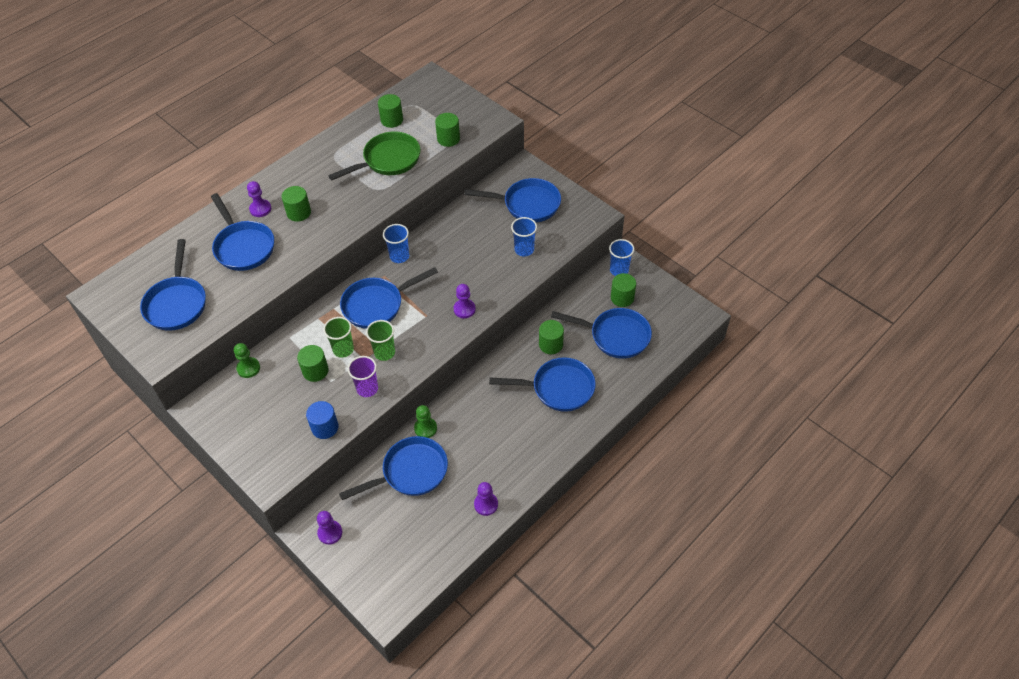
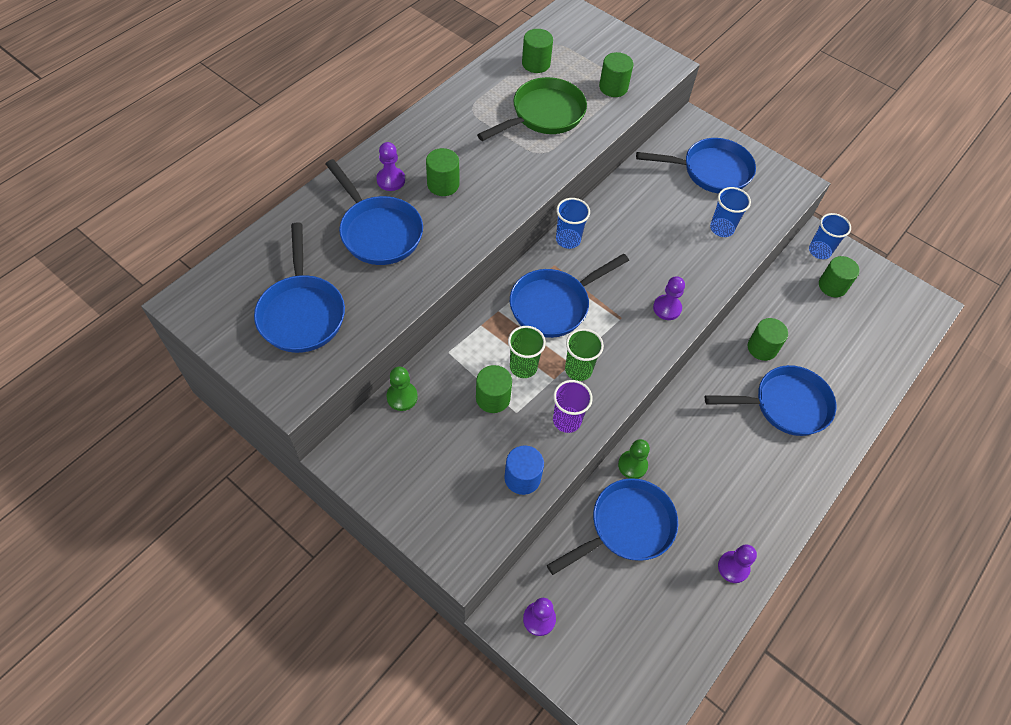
camera: 10 degrees left, 5 degrees up
(615, 336) = (836, 335): blue pan -> none

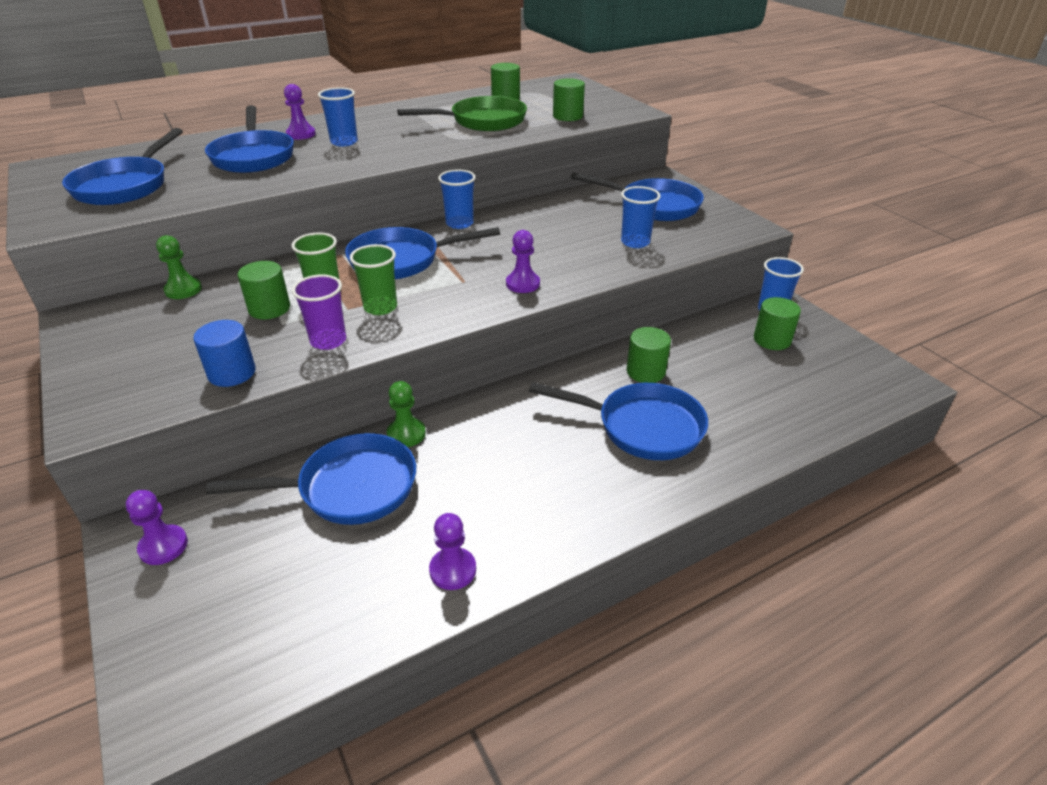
camera: 25 degrees right, 20 degrees down
(443, 184) = (344, 142): green cylinder -> blue cup

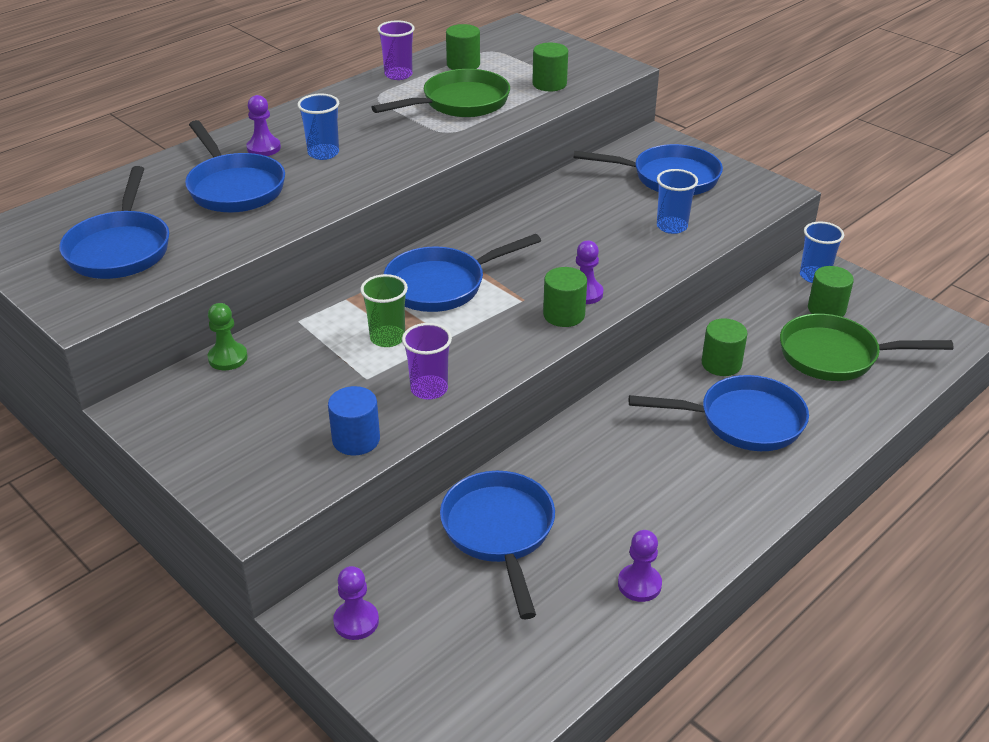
camera: 15 degrees left, 0 degrees up
(269, 308) = (340, 364): green cylinder -> green cylinder (564, 315)
(349, 488) = (499, 532): blue pan -> blue pan turned 75 degrees counterclockwise
(380, 307) = (456, 343): green cup -> none
(406, 434) = (522, 470): green pawn -> none
(448, 100) = (398, 75): none -> purple cup
(459, 223) = (475, 230): blue cup -> none
(763, 382) = (835, 356): none -> green pan

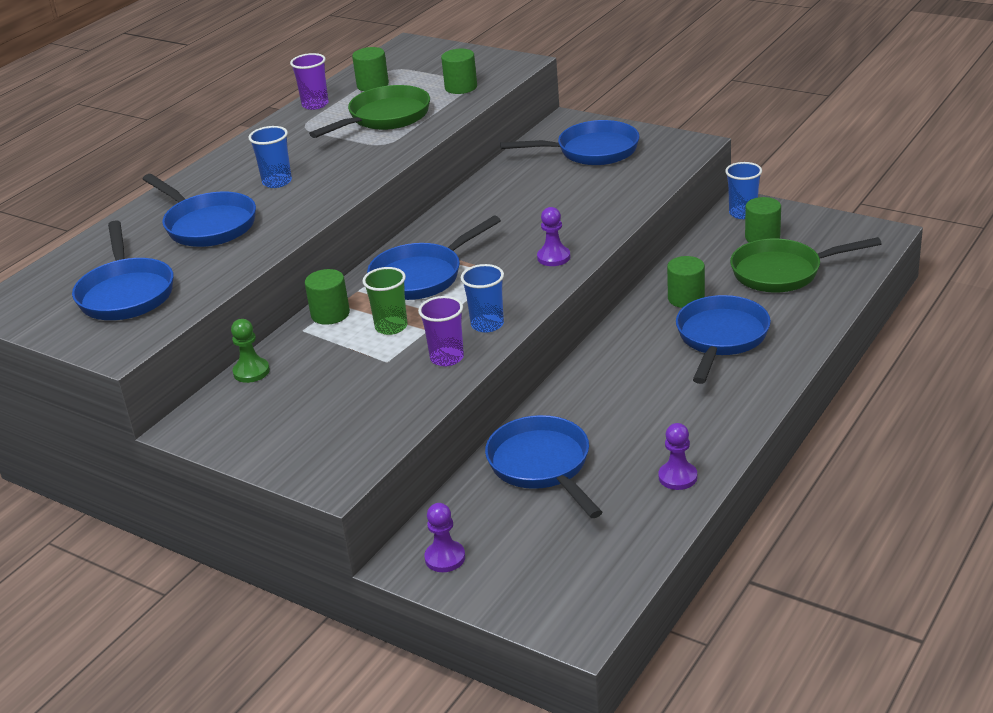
camera: 10 degrees left, 5 degrees down
(263, 148) = (218, 188): purple pawn -> none
(356, 439) = (399, 409): blue cylinder -> none
(564, 315) = (542, 278): green cylinder -> green cylinder (330, 314)
(672, 226) = (609, 190): blue cup -> blue cup (487, 324)
(743, 421) = (721, 338): blue pan -> blue pan turned 60 degrees counterclockwise

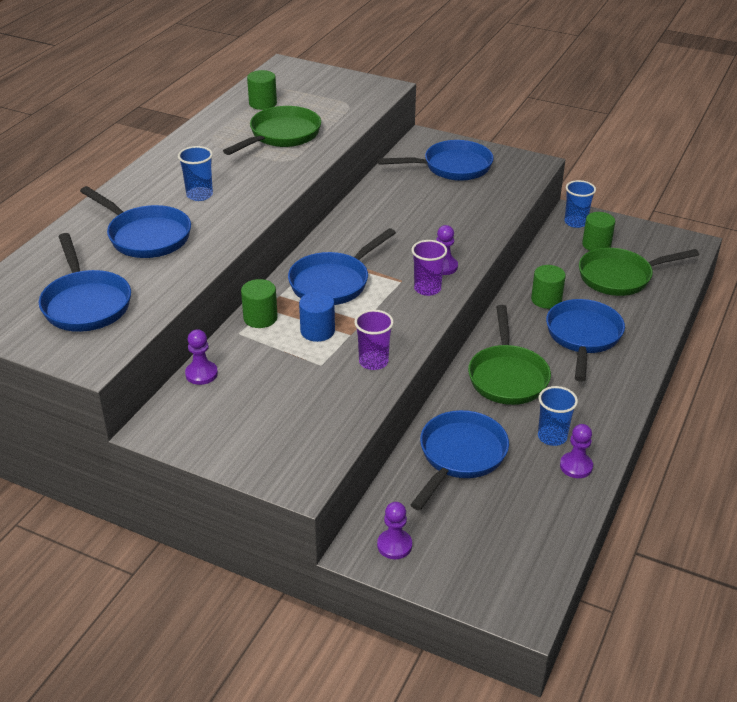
camera: 10 degrees left, 5 degrees up
(251, 372) = (201, 374): green pawn -> purple pawn
(315, 104) = (216, 120): purple cup -> purple cup (427, 289)
(391, 327) = (317, 331): green cup -> blue cylinder
(461, 87) = (341, 109): green cylinder -> none
(487, 324) = (401, 330): blue cup -> blue cup (552, 437)
(542, 466) = (460, 456): blue pan -> blue pan turned 60 degrees clockwise
(619, 381) = (507, 376): none -> green pan

